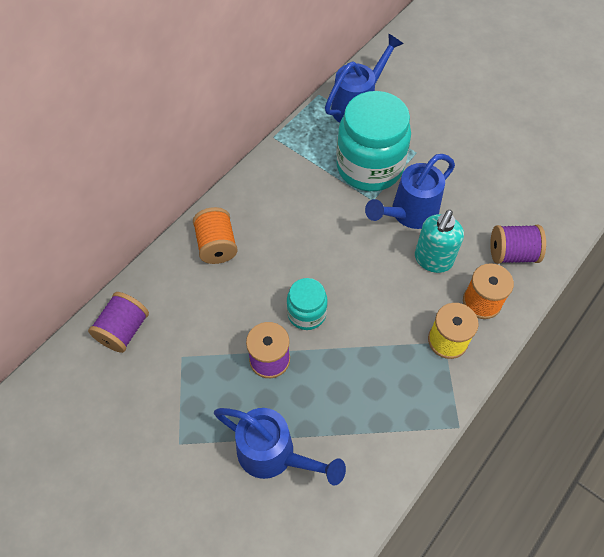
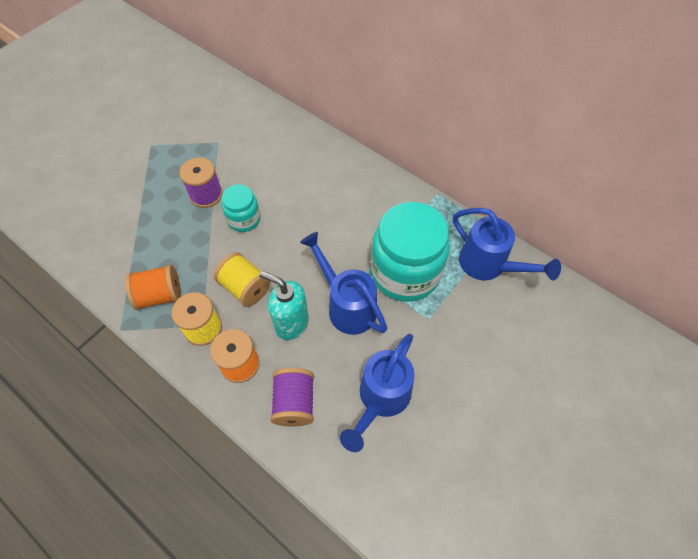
camera: 90 degrees right, 0 degrees up
(123, 330) = (243, 108): purple spool -> none
(217, 245) = (315, 157): orange spool -> orange spool (160, 295)
(274, 455) = (129, 199): blue watering can -> blue watering can (381, 399)
(396, 304) = (245, 288): none -> yellow spool

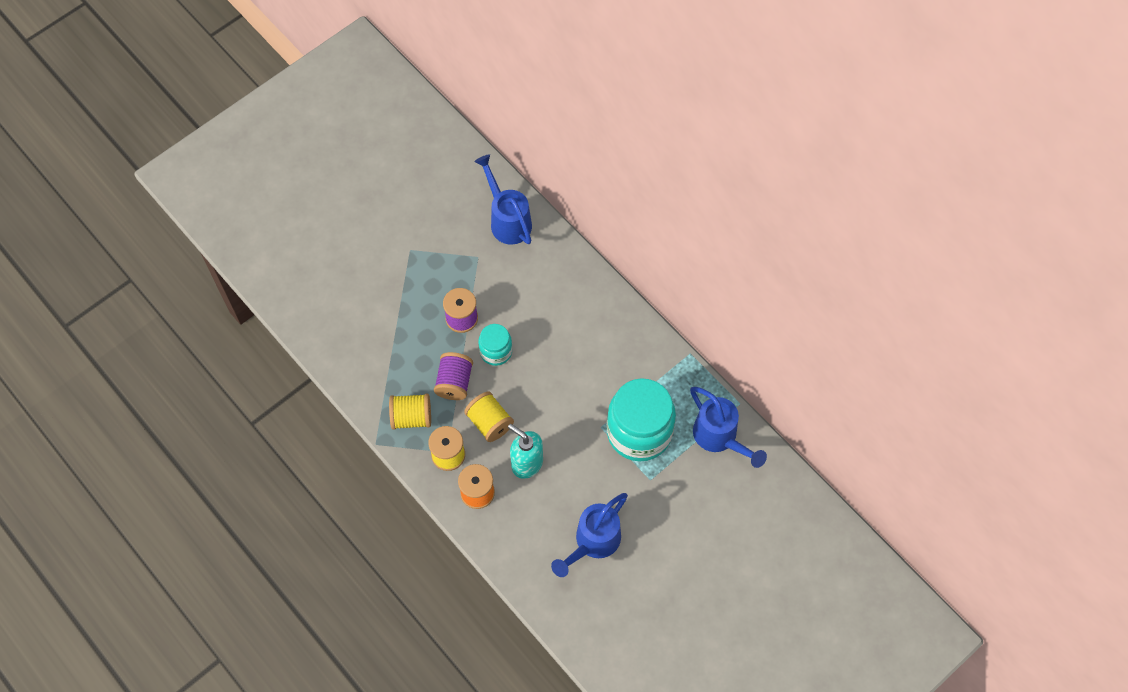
camera: 10 degrees right, 5 degrees up
(160, 295) = (411, 417): orange spool -> yellow spool
(294, 403) = (519, 533): purple spool -> purple spool (454, 382)
(347, 305) = (579, 455): blue watering can -> blue watering can (507, 220)

